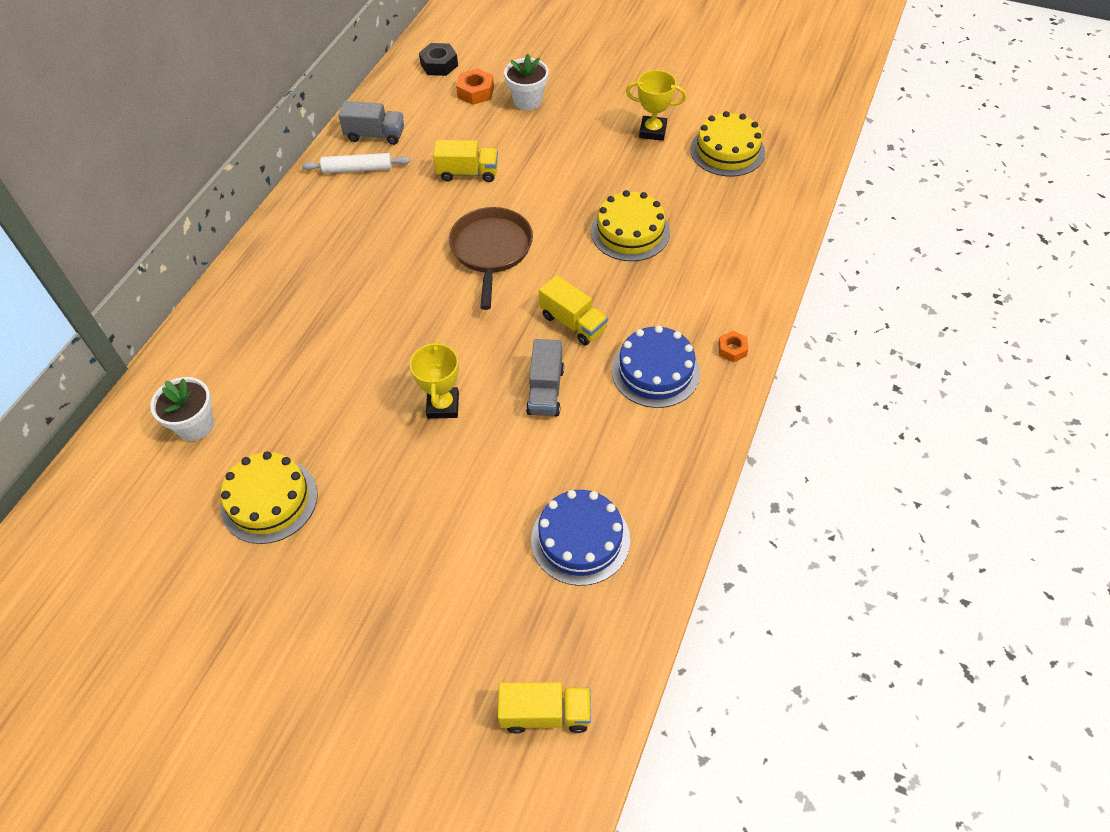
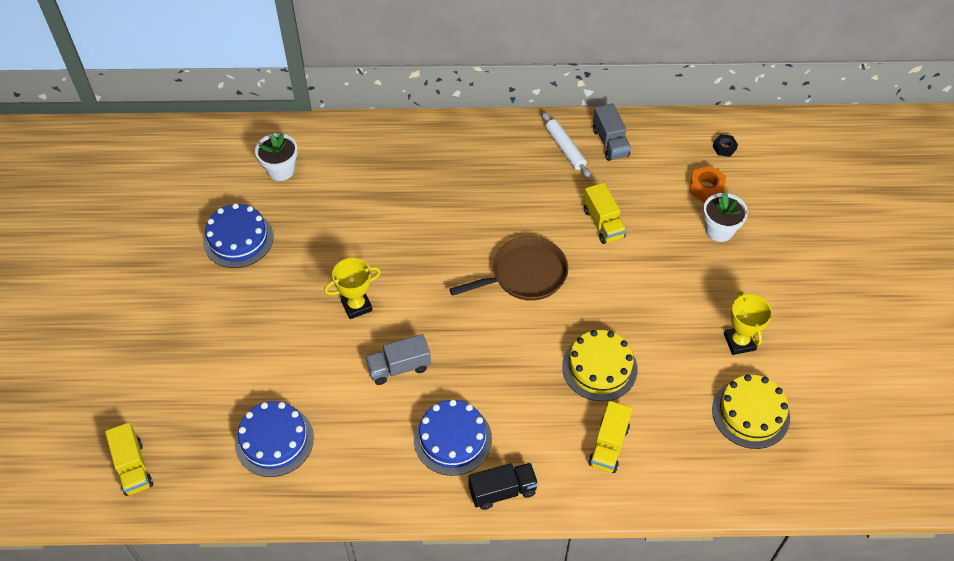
camera: 65 degrees right, 0 degrees up
(269, 500) = (238, 239): yellow cake -> blue cake
(439, 65) = (724, 148): black nut -> black nut, size x0.64
(573, 323) = (476, 361): yellow truck -> yellow truck (609, 445)
(732, 349) = (502, 491): orange nut -> black truck

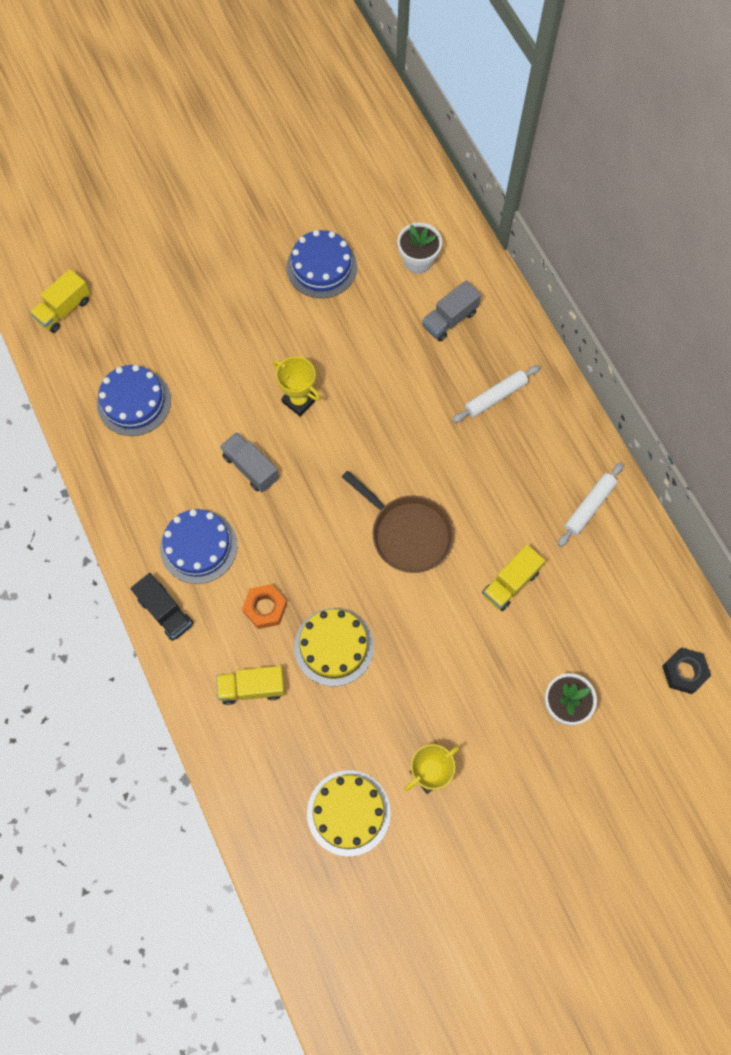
camera: 65 degrees right, 15 degrees up
(437, 168) = (495, 396): none -> white rolling pin
(610, 142) = (623, 548): grey truck -> grey truck (450, 319)
(706, 188) = (615, 672): orange nut -> orange nut (265, 608)
(724, 148) = (684, 672): black nut -> black nut, size x1.55

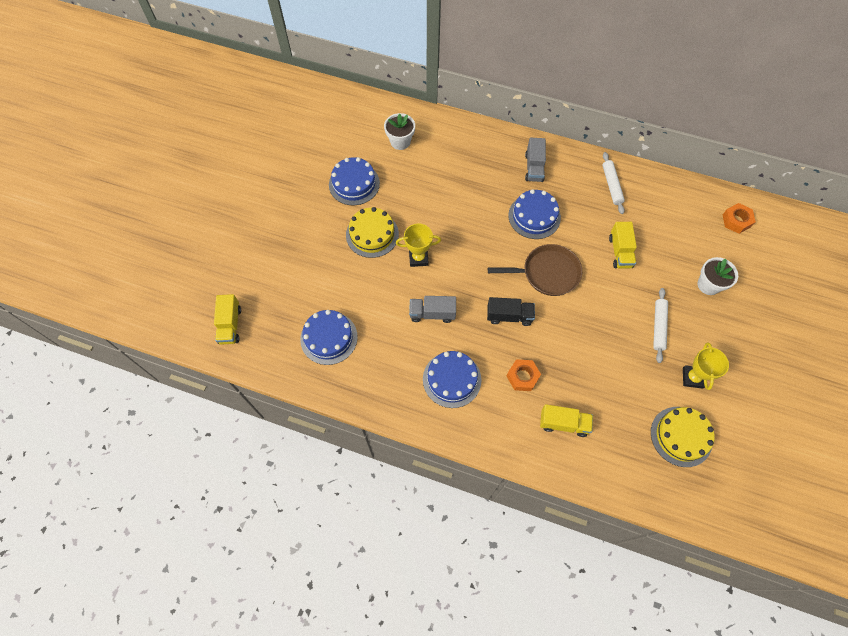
camera: 45 degrees left, 5 degrees down
(165, 612) = (474, 430): black truck -> black truck (509, 316)
(252, 688) = (563, 423): yellow truck -> yellow truck turned 120 degrees counterclockwise
(334, 646) = (577, 362): yellow cake -> yellow cake (372, 234)
(450, 319) = (448, 156): grey truck -> grey truck (534, 168)
(464, 464) = (534, 216): none -> blue cake
(495, 396) = (511, 173): white rolling pin -> white rolling pin (658, 326)
(684, 672) = (736, 221): black nut -> orange nut

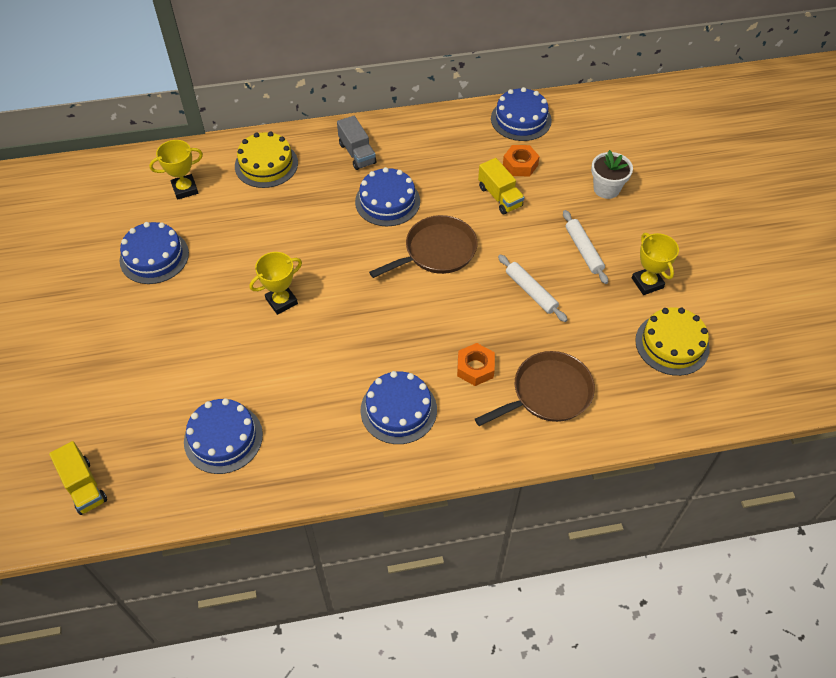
camera: 30 degrees left, 10 degrees down
(372, 234) = (210, 301): yellow cake -> yellow cake (266, 164)
(400, 141) = (185, 189): white flower pot -> yellow trophy
(432, 313) = (333, 352): grey truck -> none
(509, 316) = (422, 313): black truck -> none
(563, 423) = (548, 393): yellow truck -> brown pan
(611, 185) = (451, 137): white rolling pin -> white rolling pin (531, 292)
(675, 195) = (521, 119): none -> blue cake
(736, 221) = (594, 118): orange nut -> orange nut (520, 165)

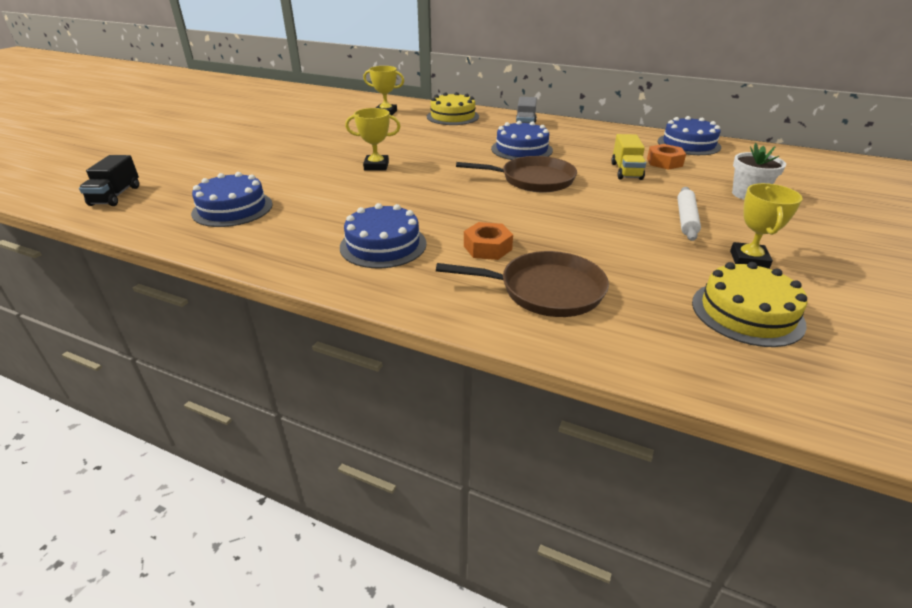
camera: 35 degrees right, 20 degrees down
(84, 486) = (115, 196): yellow truck -> black truck
(154, 257) = (326, 128): blue cake -> none
(531, 292) = (600, 224): white rolling pin -> none

